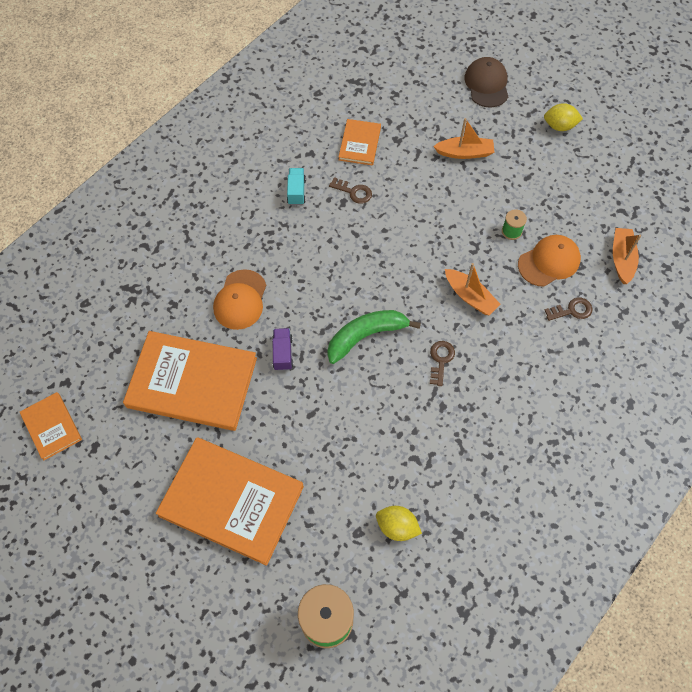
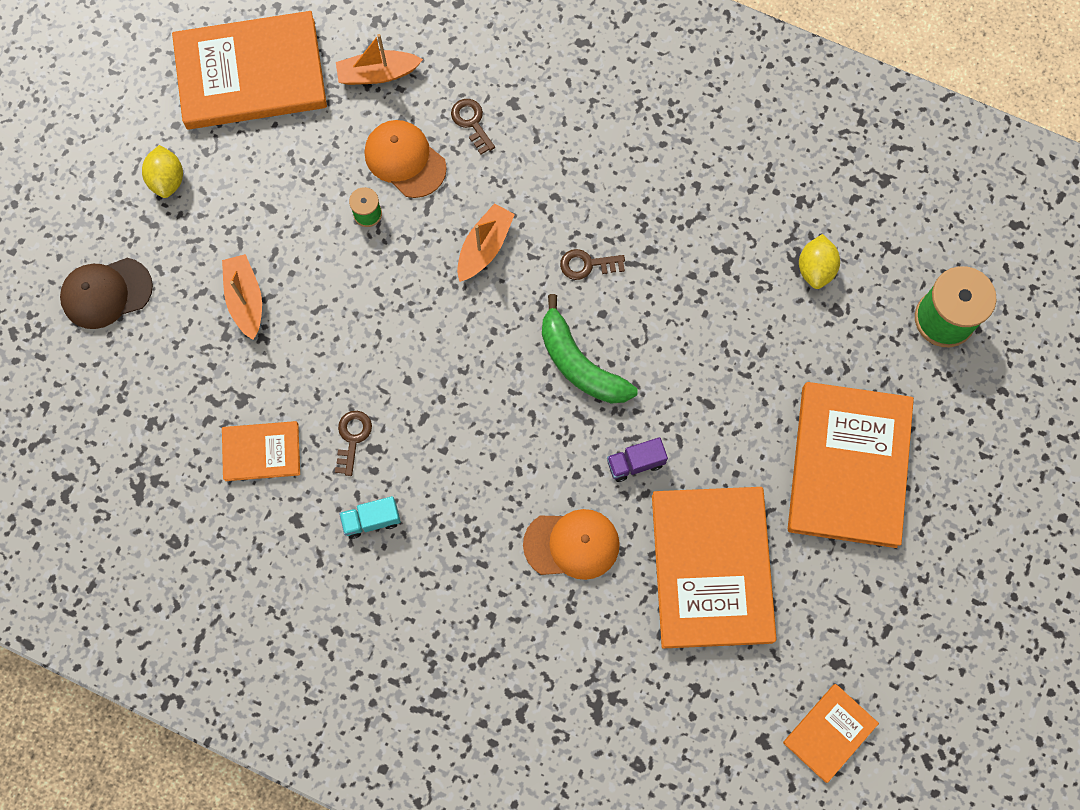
camera: 105 degrees left, 10 degrees up
(632, 184) = (251, 74): none -> orange book

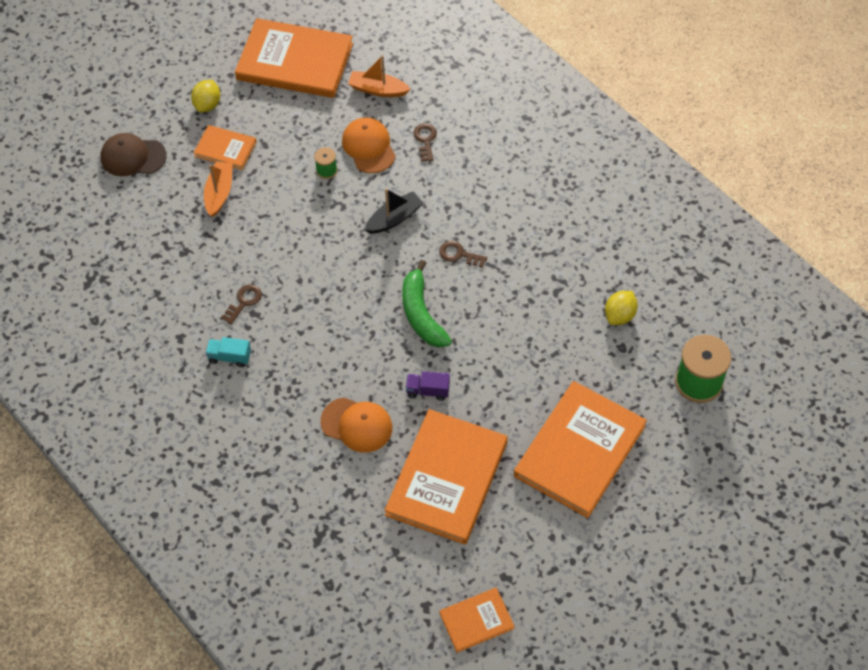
camera: 25 degrees right, 15 degrees down
(261, 452) = (180, 287): orange book -> orange book (225, 149)
(484, 247) = (394, 218): orange boat -> black boat

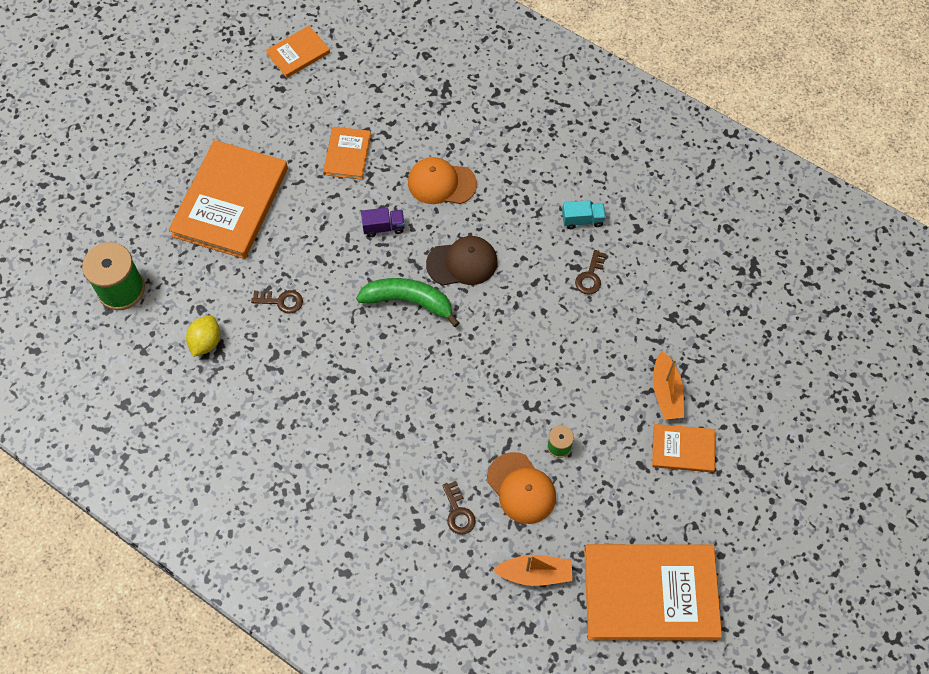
camera: 165 degrees right, 5 degrees up
(133, 157) = (780, 416): brown cap -> brown cap (462, 263)
(207, 105) = (729, 505): yellow lemon -> none
(394, 218) = (466, 402): black boat -> none
(421, 314) = (409, 301): green banana -> green banana turned 45 degrees counterclockwise
(447, 478) = (347, 154): orange book -> orange book, size x0.50
(459, 254) = (386, 375): brown key -> brown key (281, 301)

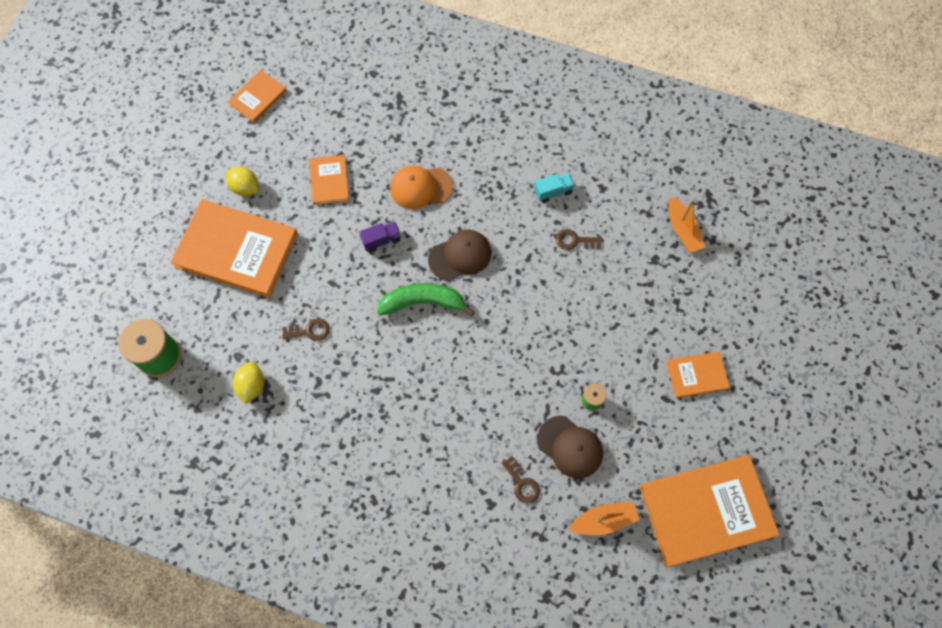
camera: 15 degrees left, 5 degrees up
(230, 202) = (236, 250): orange book -> orange book turned 75 degrees counterclockwise
(258, 142) = (245, 188): none -> yellow lemon
(521, 488) = (570, 447): orange cap -> brown cap
(590, 276) = (574, 241): brown key -> brown key turned 90 degrees clockwise
(666, 392) = (668, 328): orange boat -> orange boat (683, 230)

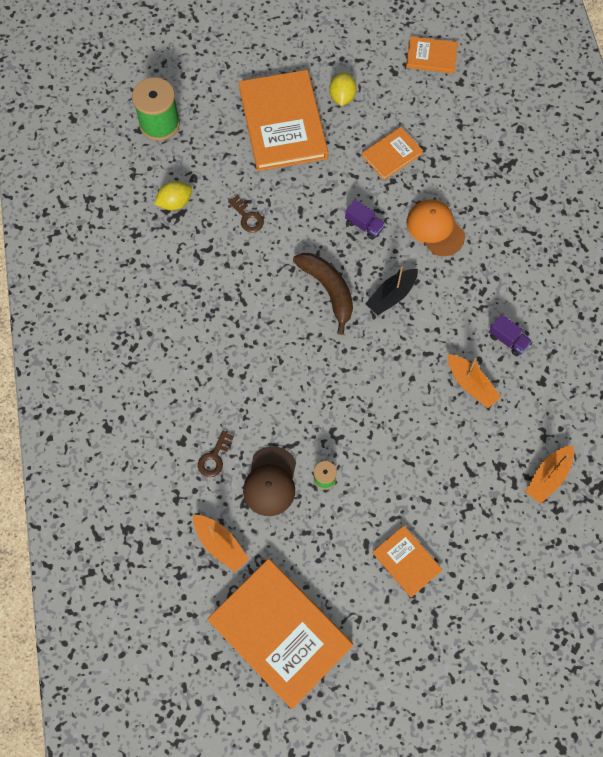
camera: 60 degrees right, 0 degrees up
(423, 303) = (328, 290): green banana -> brown banana
(460, 256) = (391, 296): brown cap -> black boat
(553, 191) = (508, 340): turquoise truck -> purple truck
(574, 241) = (471, 384): brown key -> orange boat

